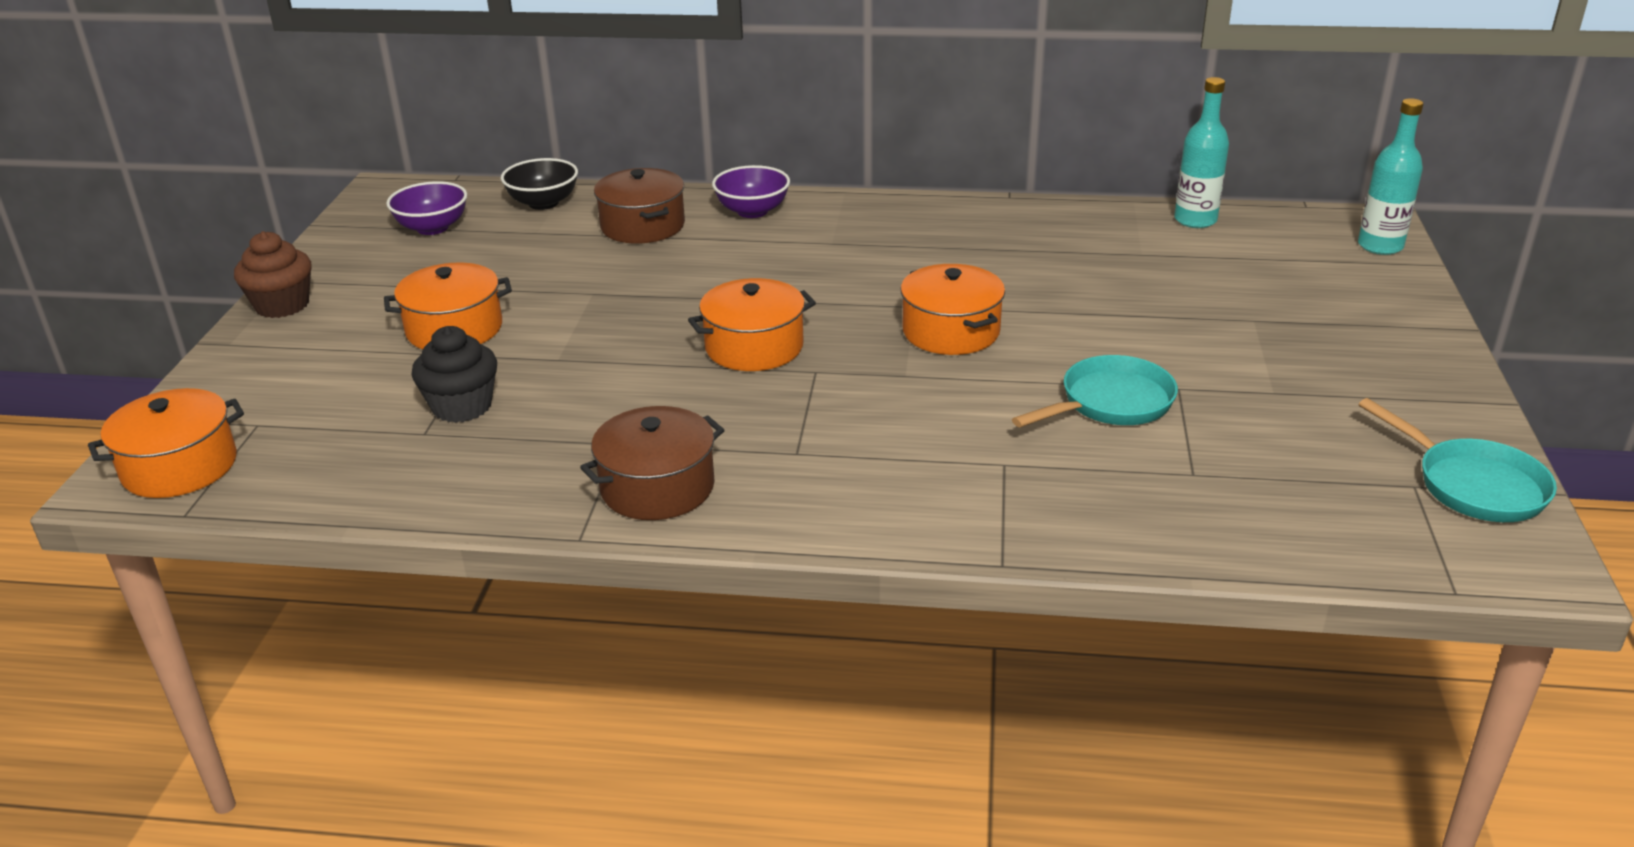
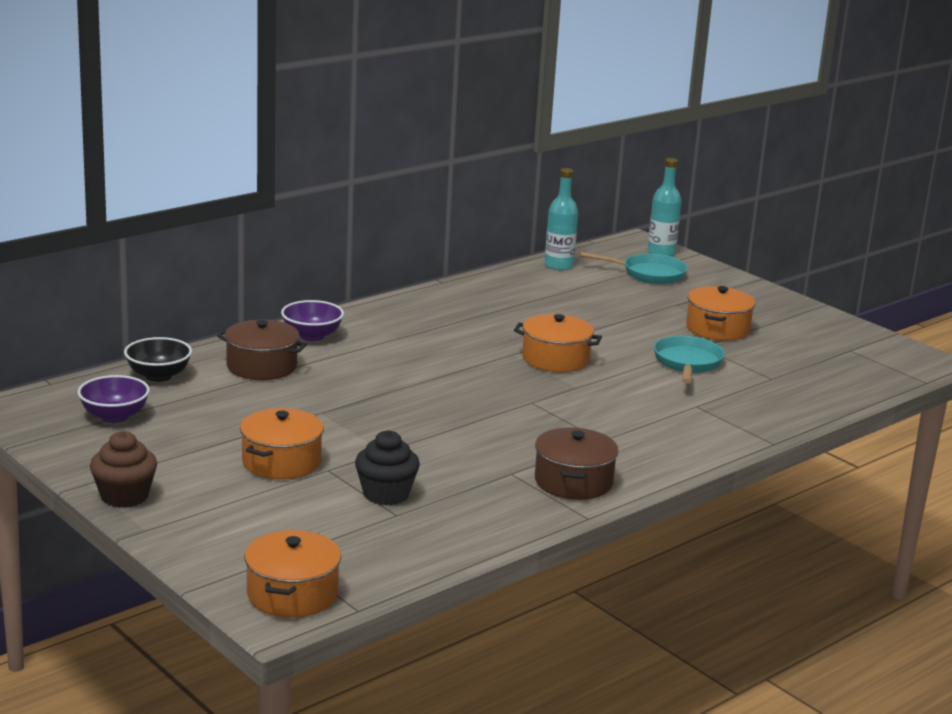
camera: 50 degrees left, 10 degrees down
(754, 347) = (476, 403): orange pot -> orange pot (717, 329)
(1473, 485) = (867, 342): turquoise pan -> turquoise pan (649, 274)

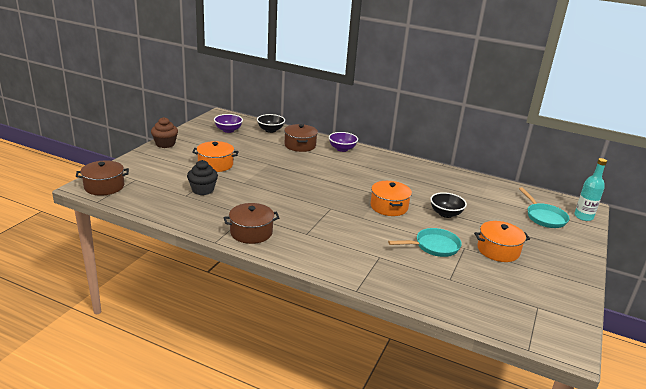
camera: 65 degrees right, 5 degrees up
(292, 594) = (104, 186): orange pot -> brown pot
(558, 265) = (511, 190): turquoise bottle -> none
(602, 328) = (445, 214): none -> black bowl

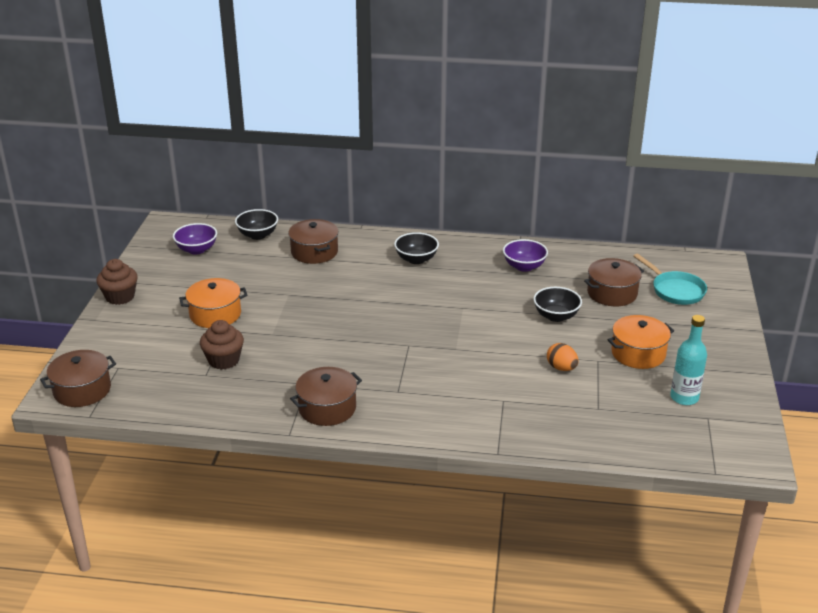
camera: 15 degrees left, 5 degrees up
(203, 190) = (224, 360): black cupcake -> brown cupcake
(342, 149) = (375, 244): purple bowl -> purple bowl (524, 266)
(364, 162) = (416, 259): none -> black bowl
(389, 207) = (481, 323): orange pot -> none
(434, 246) = (561, 368): turquoise pan -> orange egg
(494, 209) = (612, 293): none -> brown pot
(583, 217) = (720, 277): turquoise bottle -> turquoise bottle (684, 397)

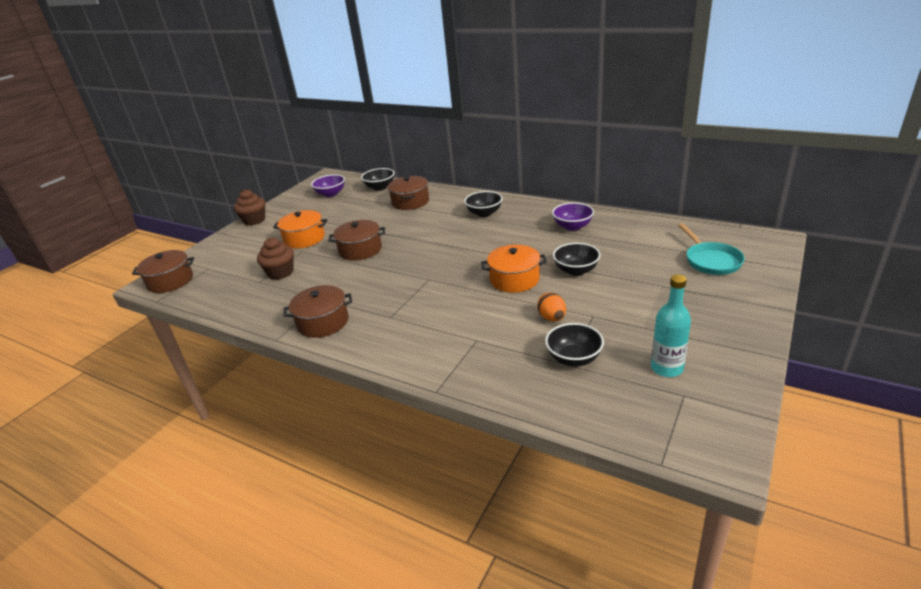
camera: 25 degrees right, 0 degrees up
(603, 402) = (574, 358): none -> black bowl
(612, 293) = (643, 256): brown pot -> brown pot (360, 250)
(638, 353) = (639, 315): orange pot -> orange pot (514, 279)

